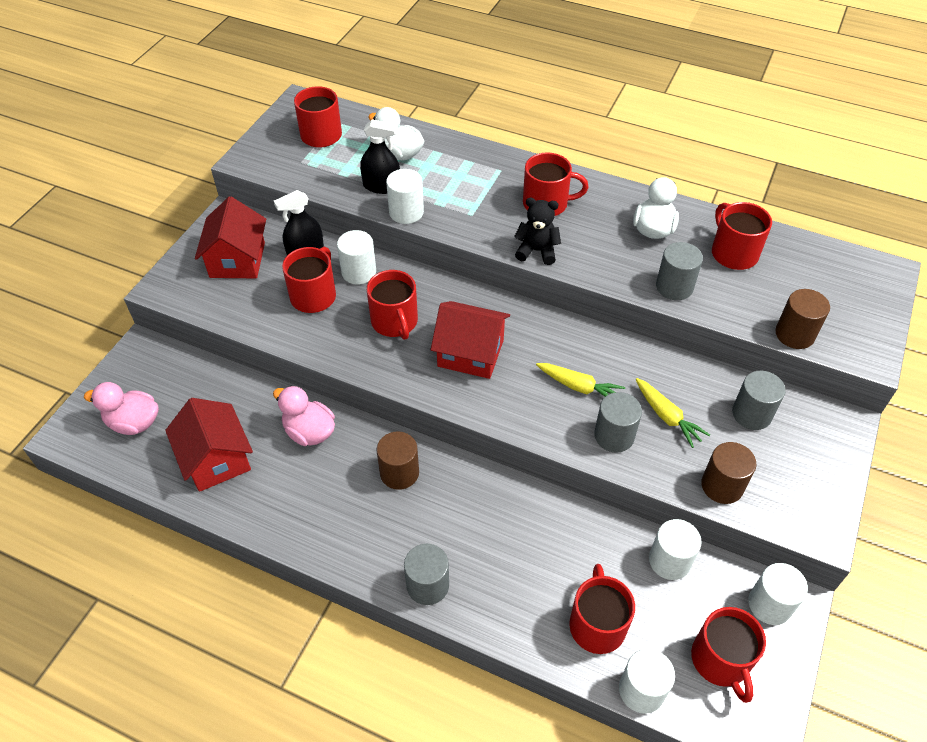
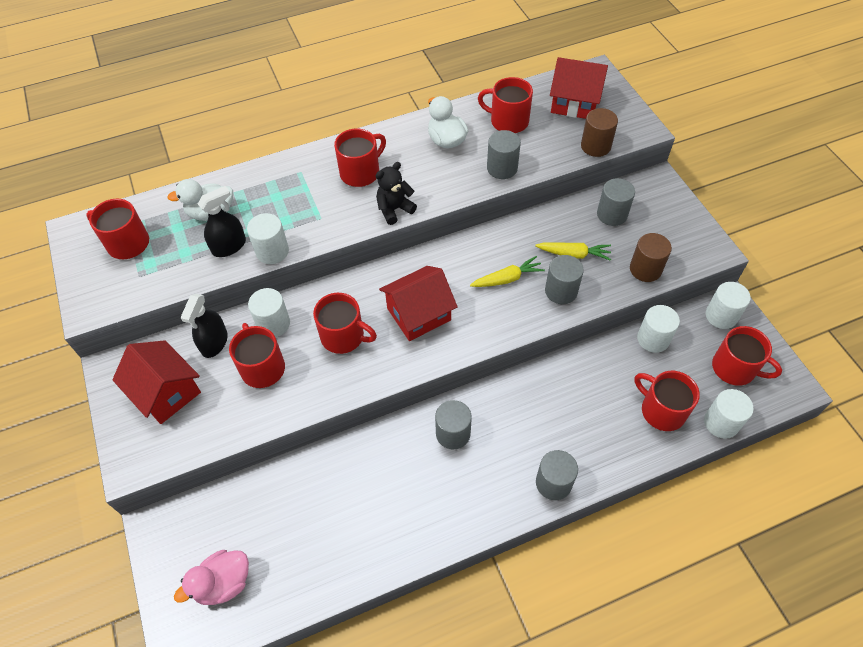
camera: 45 degrees left, 5 degrees up
(216, 459) = (321, 545): red house -> red house (574, 103)
(309, 432) = (362, 464): pink duck -> none
(399, 473) = (453, 433): brown cylinder -> grey cylinder

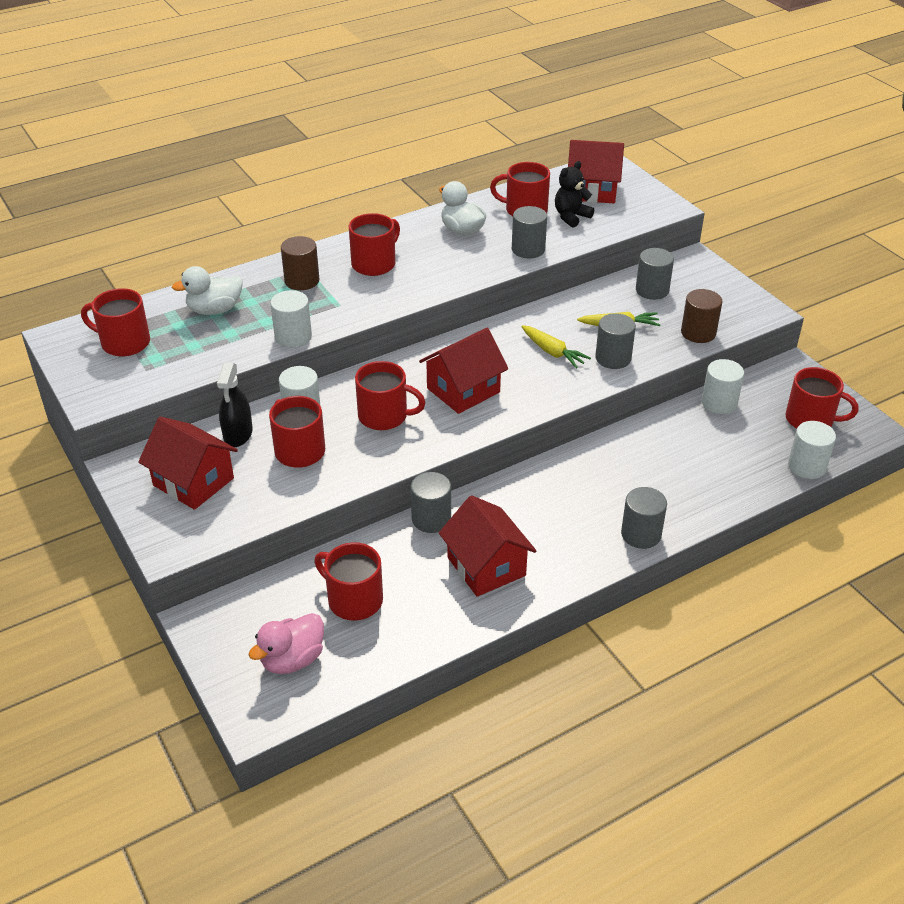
camera: 10 degrees left, 15 degrees down
(229, 246) = (243, 336): black spray bottle -> none
(394, 209) = (420, 292): black teddy bear -> black teddy bear (571, 217)
(409, 501) = (486, 566): none -> red house
(453, 433) = (521, 503): grey cylinder -> grey cylinder (431, 519)
(507, 278) = (553, 352): yellow carrot -> yellow carrot turned 75 degrees clockwise
(595, 146) = (623, 224): brown cylinder -> brown cylinder (302, 281)
(661, 410) = (742, 462): red mug -> red mug (353, 600)
(721, 316) = (786, 377): white cylinder -> none

